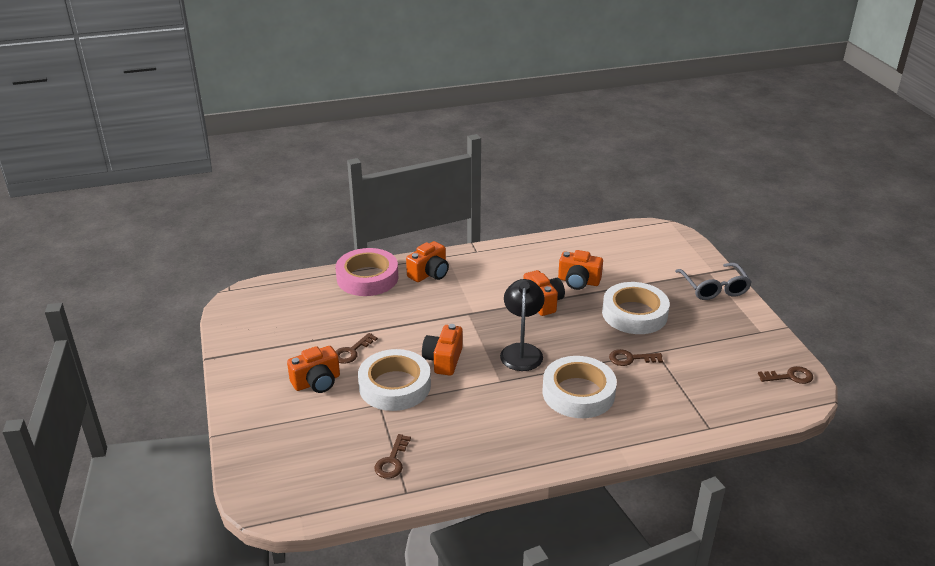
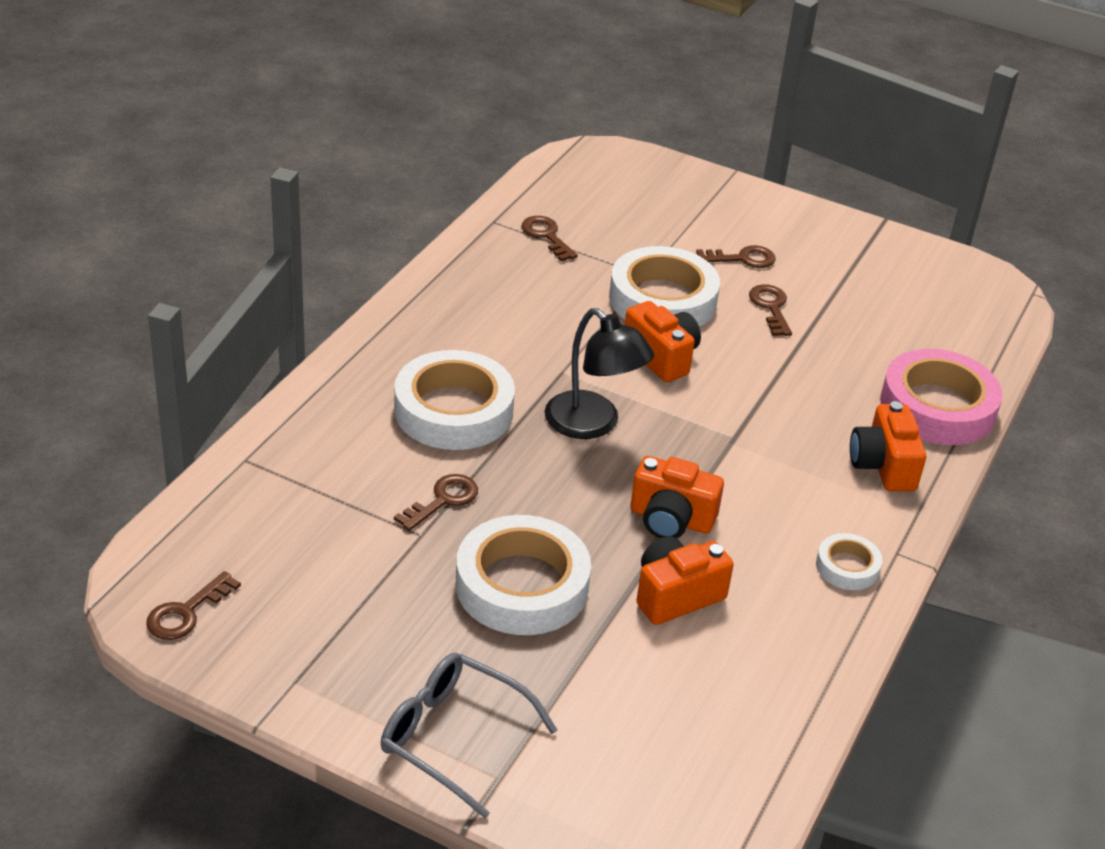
camera: 130 degrees right, 5 degrees up
(317, 382) = (742, 259): orange camera -> brown key
(502, 257) = (847, 567): none -> white tape

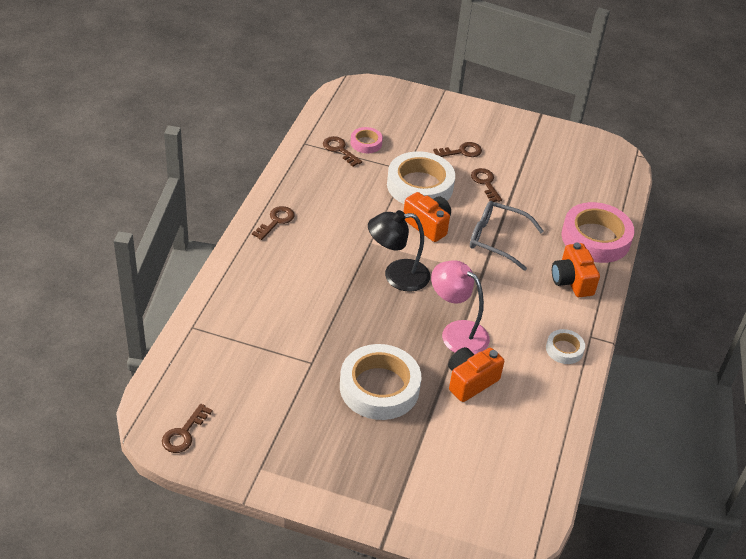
camera: 10 degrees left, 5 degrees up
(443, 500) = (319, 338): brown key -> brown key (276, 221)
(453, 410) = (311, 277): white tape -> none
(454, 737) = (362, 490): grey glasses -> grey glasses (497, 239)
(591, 231) = (366, 143): none -> pink tape
(592, 424) = (397, 276): black lamp -> black lamp turned 135 degrees clockwise
(671, 519) = (456, 332): orange camera -> pink lamp

